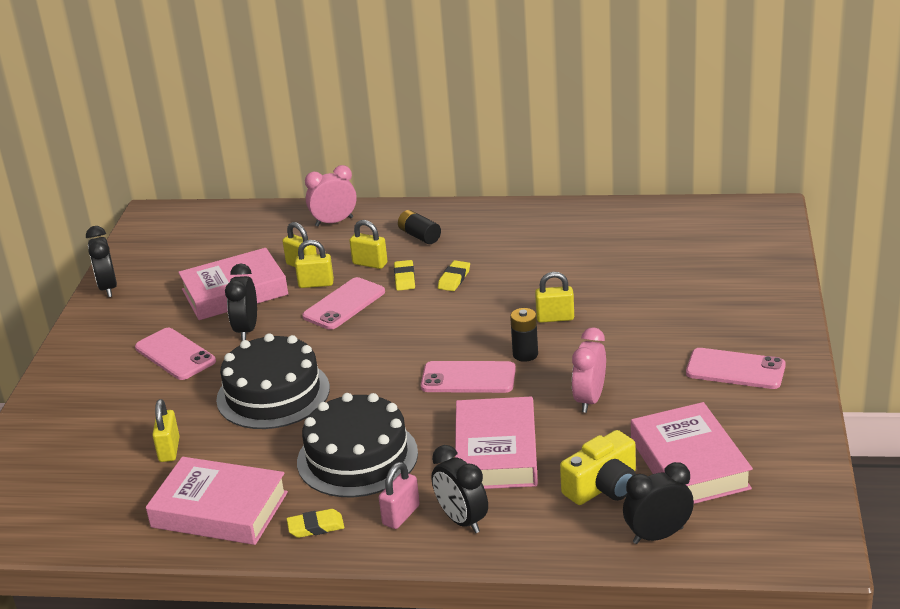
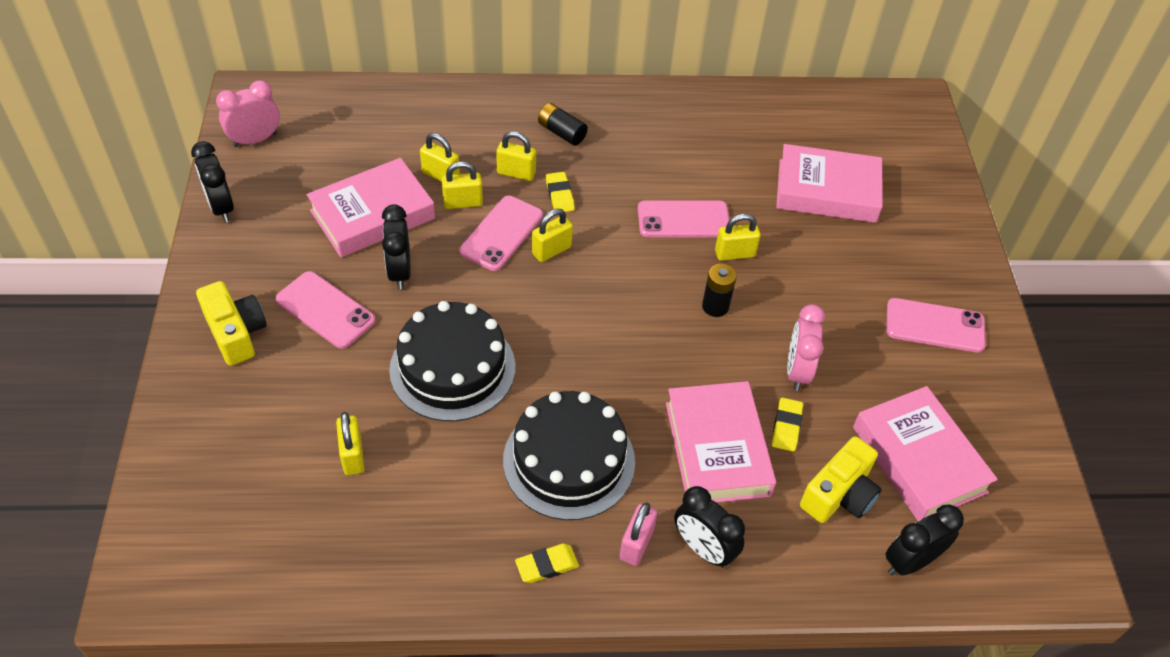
camera: 15 degrees left, 20 degrees up
(96, 369) = (236, 333): none -> yellow camera
(219, 510) = (432, 544): pink book -> pink book (827, 191)
(334, 222) = (461, 110): pink clock -> pink clock (255, 140)
(385, 316) = (551, 250): none -> yellow padlock
(454, 279) = (614, 196): yellow eraser -> yellow eraser (786, 427)
(468, 378) = (662, 341): pink phone -> pink phone (683, 219)

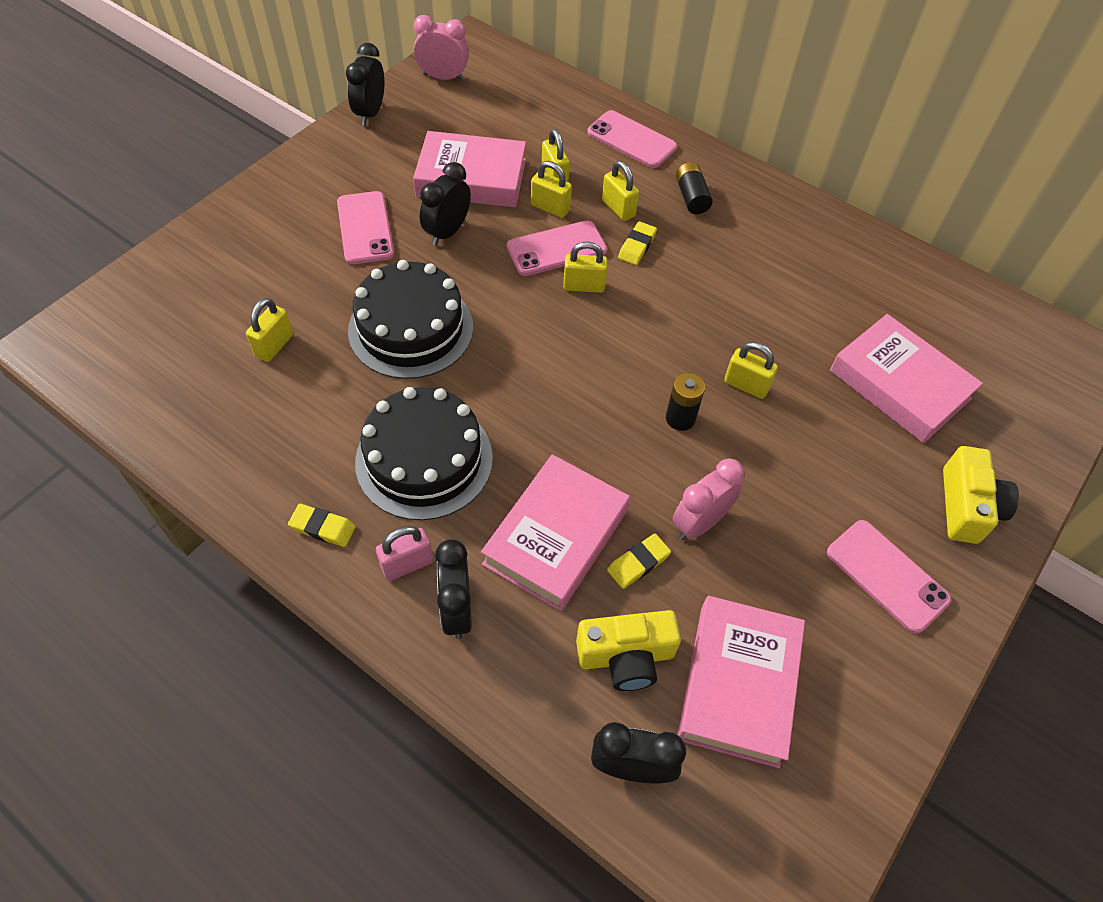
camera: 40 degrees right, 5 degrees up
(236, 333) = (289, 207): yellow camera -> yellow camera (967, 507)
(683, 219) = (727, 328): pink phone -> pink phone (631, 140)

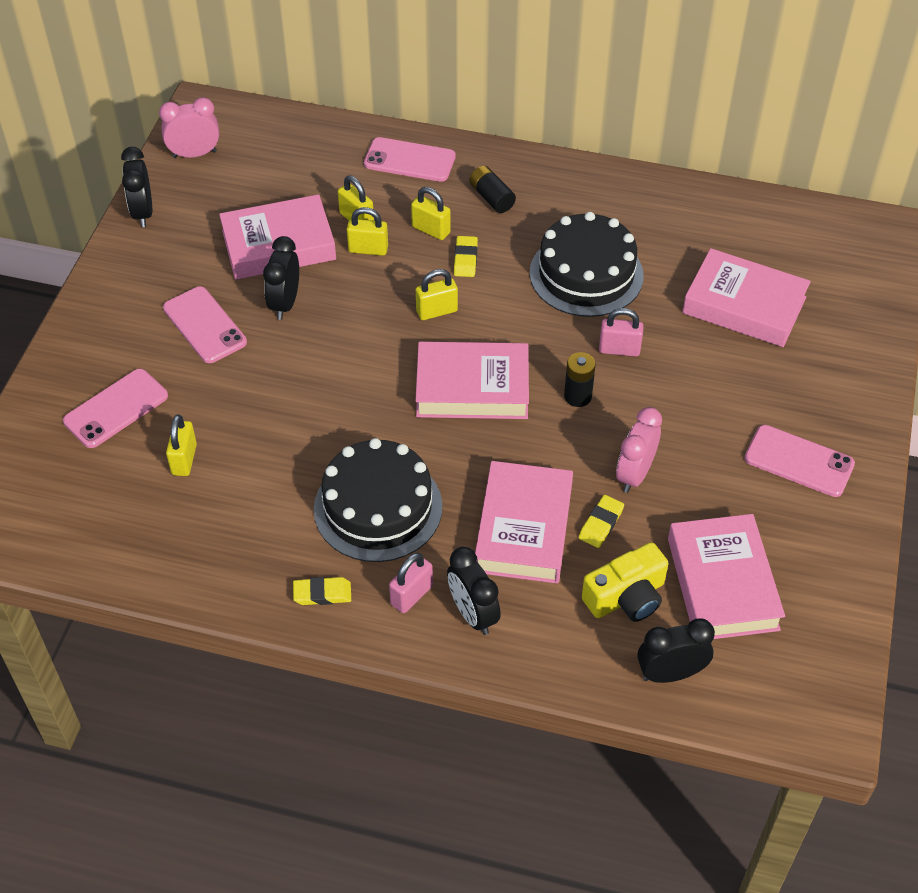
camera: 20 degrees left, 5 degrees down
(411, 328) = (301, 402): black cake -> black cake (586, 274)
(556, 249) = (394, 285): pink phone -> pink phone (116, 408)
(579, 372) = (472, 388): none -> pink book
(746, 385) = (619, 349): yellow padlock -> pink padlock
(967, 507) = (837, 385): yellow camera -> none

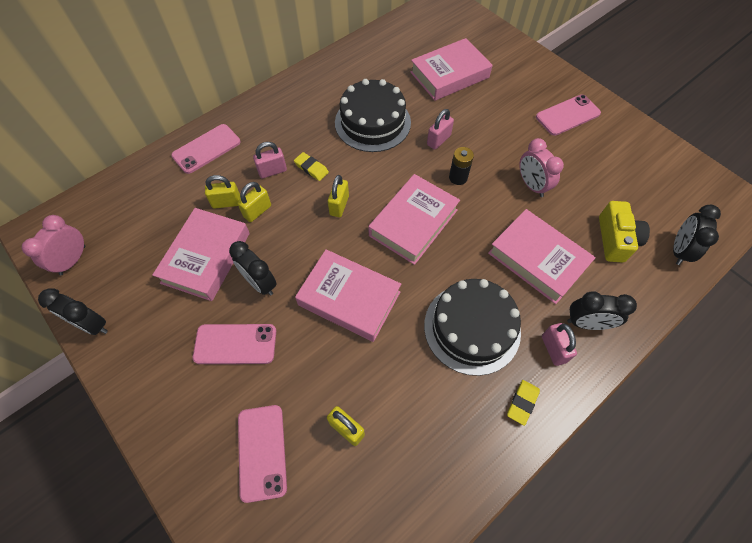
camera: 55 degrees left, 10 degrees up
(431, 230) = (272, 171): yellow padlock -> pink padlock
(491, 198) = (276, 129): black battery -> none
(601, 524) = (557, 221): yellow eraser -> none
(722, 584) = (629, 192): pink book -> pink book (349, 298)

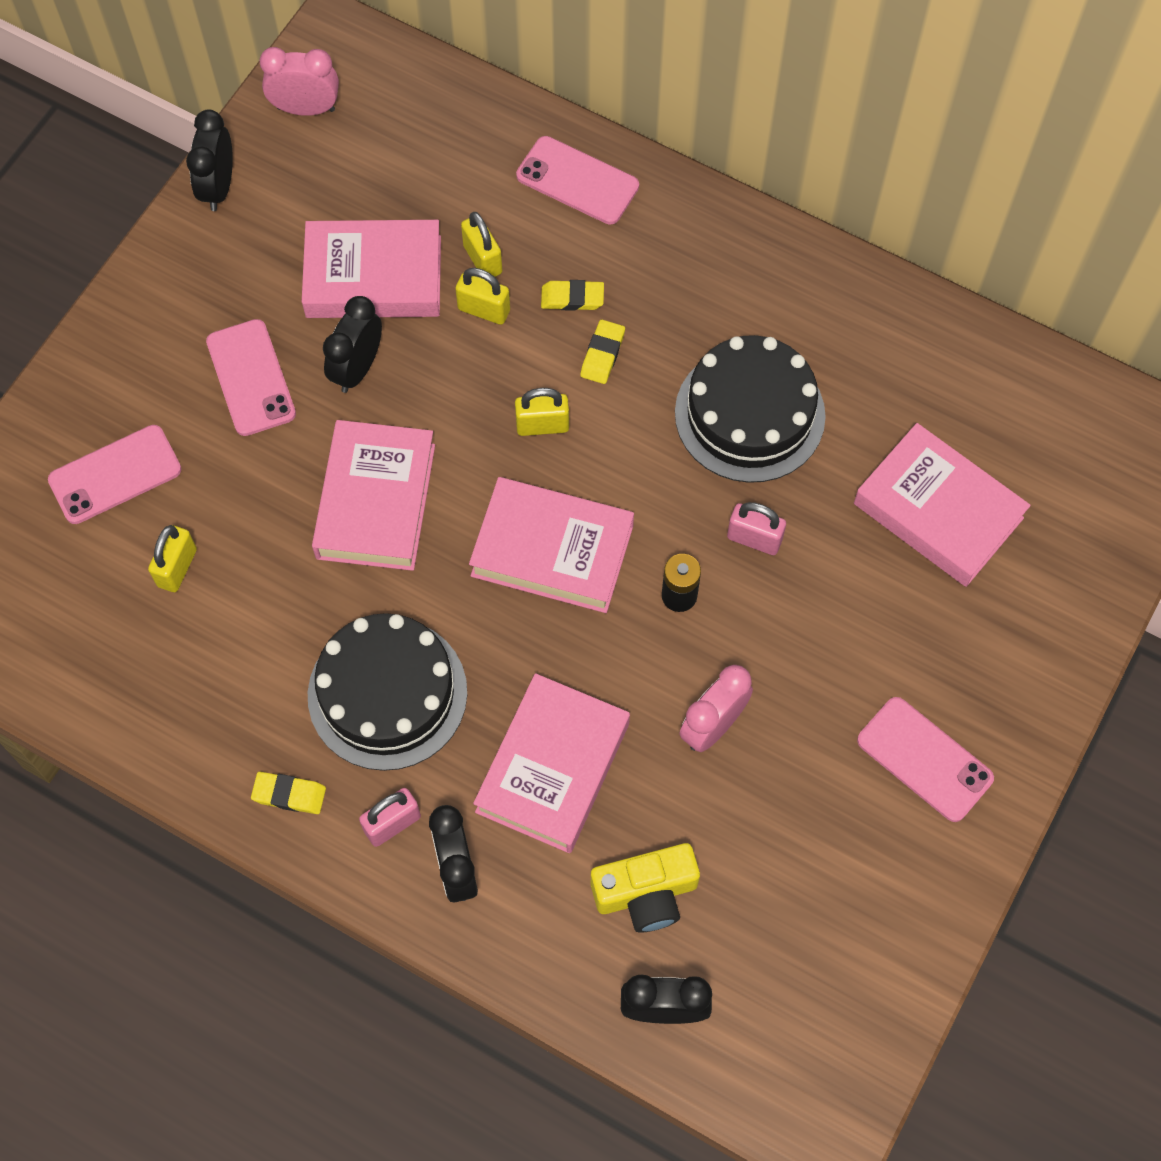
camera: 70 degrees right, 5 degrees up
(272, 171) = (572, 298): pink padlock -> yellow eraser

